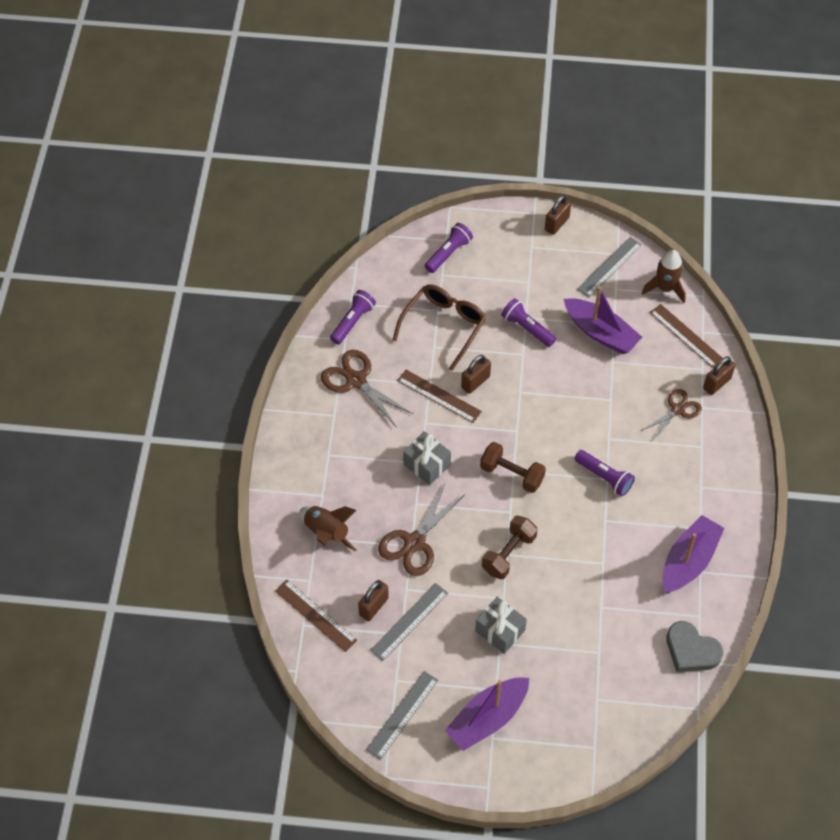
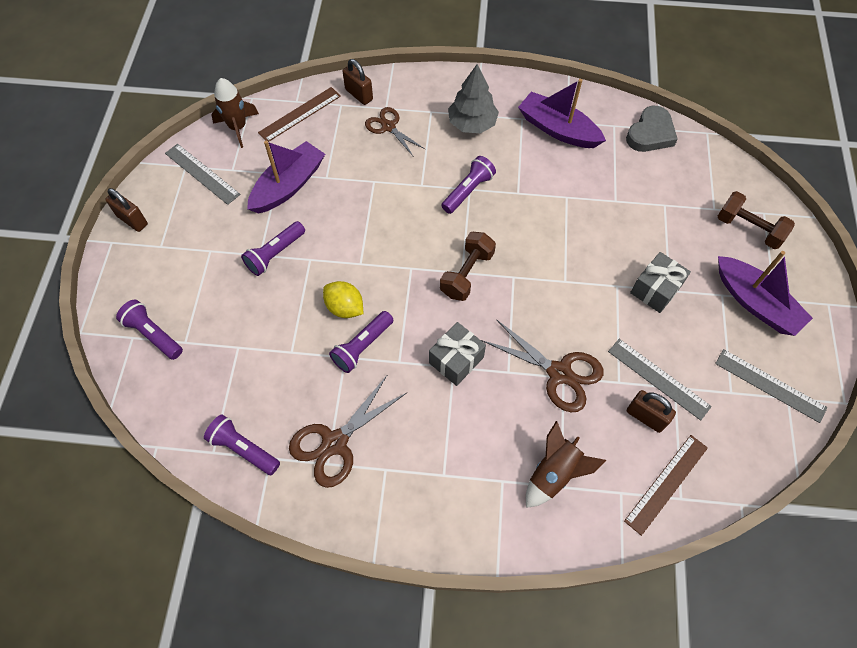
camera: 90 degrees left, 5 degrees up
(439, 396) = (362, 346): brown ruler -> purple flashlight
(443, 327) = (263, 341): brown glasses -> none
(475, 382) = (345, 307): brown padlock -> yellow lemon
(508, 554) = (564, 279): brown dumbbell -> brown dumbbell (748, 229)
(688, 483) = (472, 124): none -> grey tree

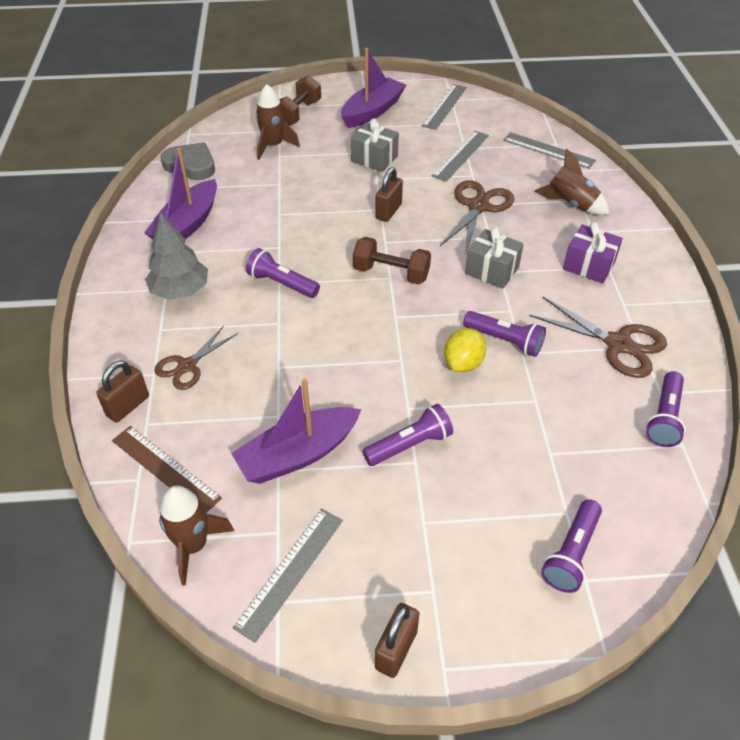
camera: 100 degrees left, 15 degrees down
(275, 254) = (409, 445): purple flashlight -> purple flashlight turned 60 degrees counterclockwise
(288, 186) = (298, 454): purple boat -> purple boat turned 60 degrees counterclockwise
(447, 455) = (588, 265): none -> purple gift
(645, 417) = (498, 161): brown padlock -> brown padlock (388, 211)
(666, 483) = (548, 150): brown ruler -> grey ruler
(682, 201) = (273, 146): none -> brown rocket

